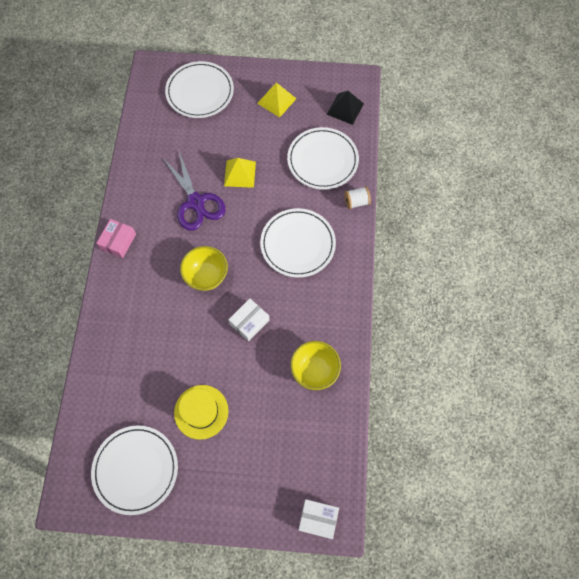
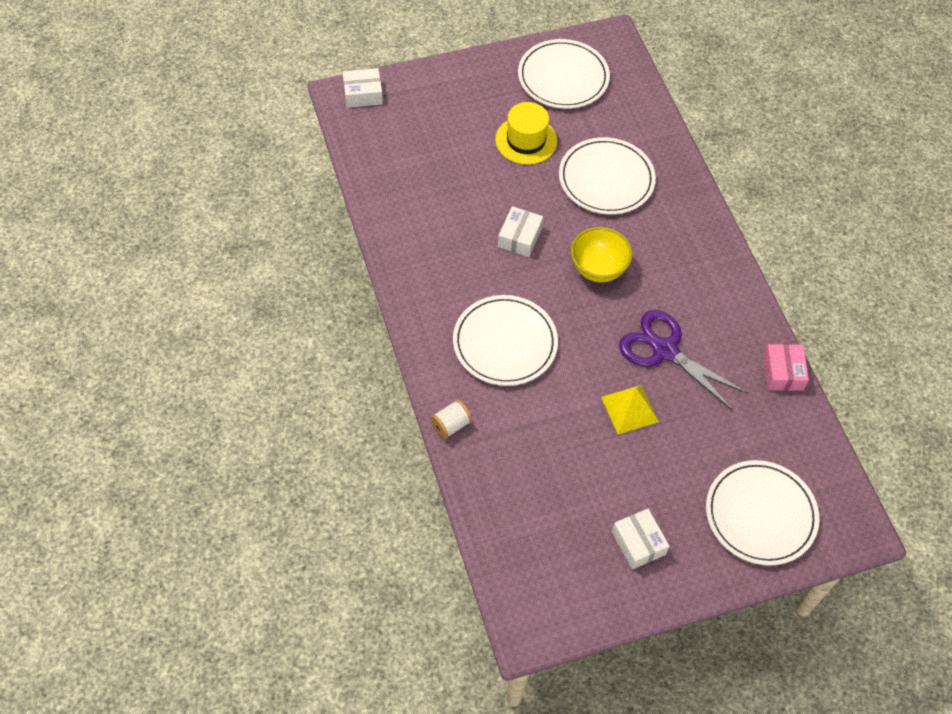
camera: 155 degrees right, 10 degrees down
(118, 241) = (728, 271): pink box -> pink box (783, 372)
(276, 101) = (638, 543): yellow pyramid -> white box
(314, 370) = (421, 214): yellow bowl -> none
(322, 160) = (524, 470): white plate -> white plate (606, 179)
(345, 109) = (527, 568): black pyramid -> none

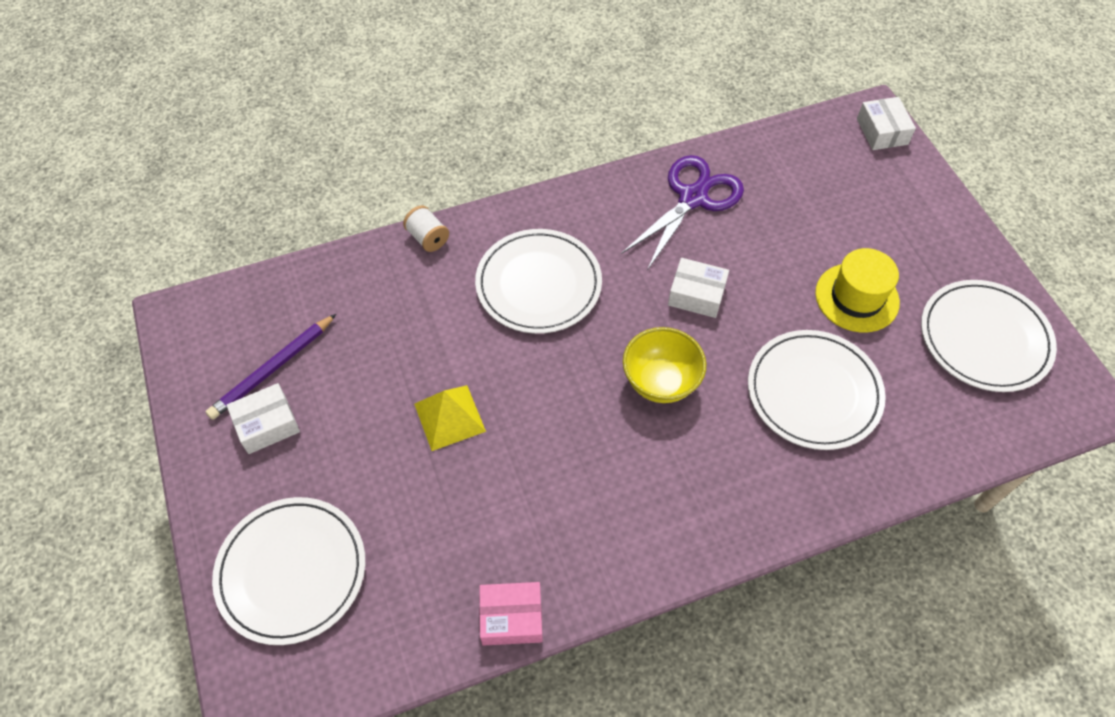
camera: 90 degrees right, 0 degrees up
(585, 543) = (272, 369): none -> purple pencil
(664, 350) = (539, 460): purple scissors -> purple scissors (693, 198)

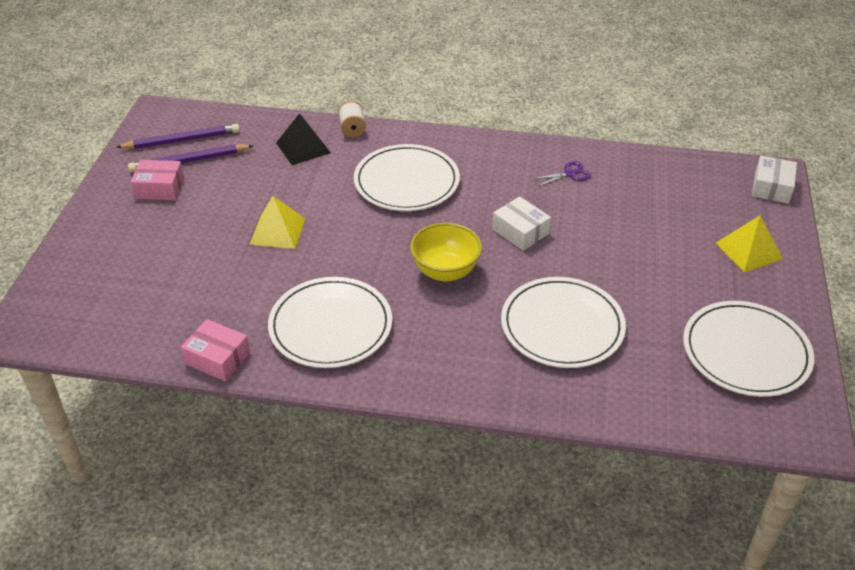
camera: 30 degrees right, 15 degrees down
(240, 343) = (182, 140): none -> purple pencil
(267, 424) = (159, 188): white box -> pink box
(291, 571) = (105, 270): white plate -> white plate (330, 326)
(392, 289) = (303, 147): none -> black pyramid
(693, 198) = (570, 174): purple scissors -> purple scissors, size x0.44
(857, 297) = (653, 282): yellow hat -> none
(911, 218) = (749, 251): none -> yellow pyramid

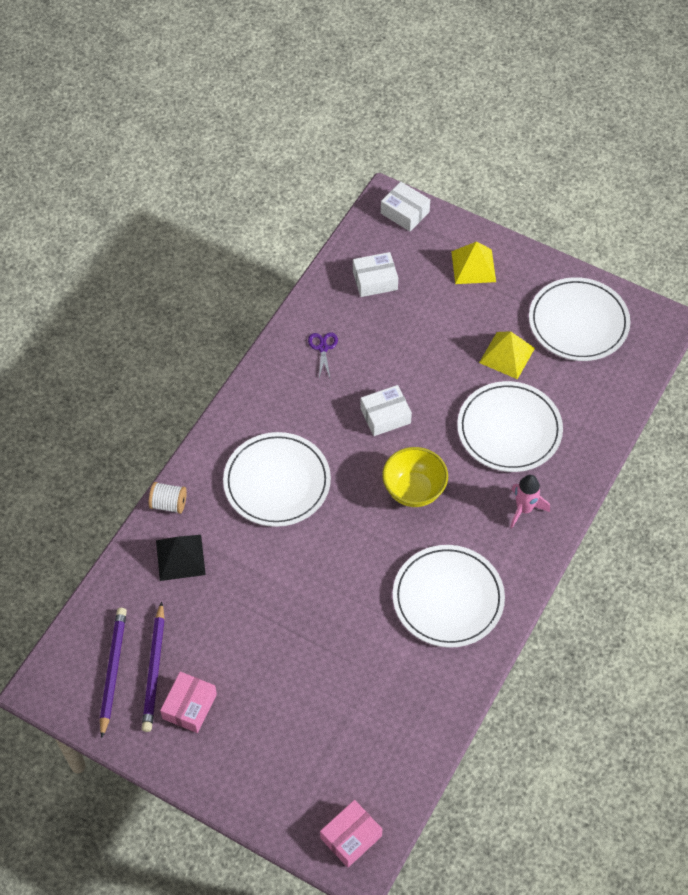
camera: 70 degrees left, 15 degrees up
(217, 358) = (455, 696): pink box -> pink box (351, 837)
(278, 231) = (304, 611): yellow pyramid -> yellow pyramid (507, 355)
(468, 361) = (524, 509): none -> pink rocket
(673, 187) = (375, 280): none -> white box

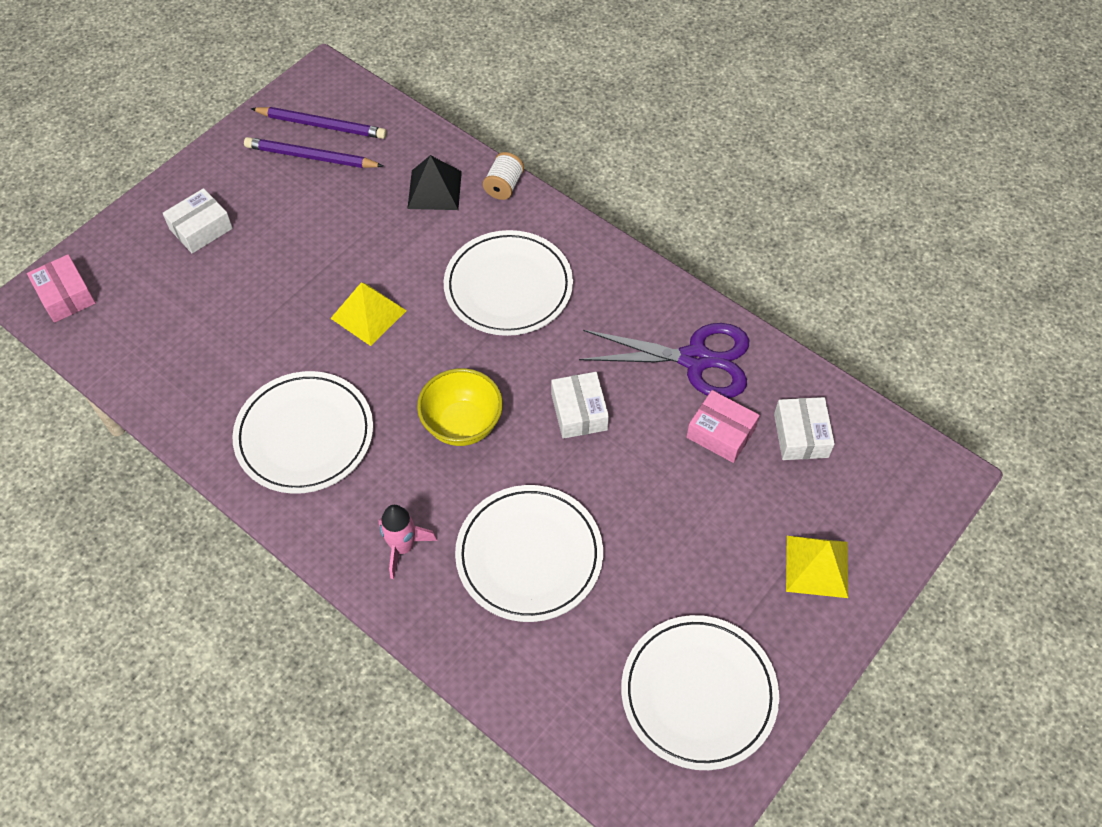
camera: 100 degrees right, 0 degrees up
(189, 706) = (261, 181): pink box -> pink box (720, 433)
(323, 348) = (695, 359): purple scissors -> purple scissors, size x2.26
(405, 212) = (922, 493): white box -> white box (201, 229)
(507, 355) = (653, 578): yellow pyramid -> yellow pyramid (368, 314)

